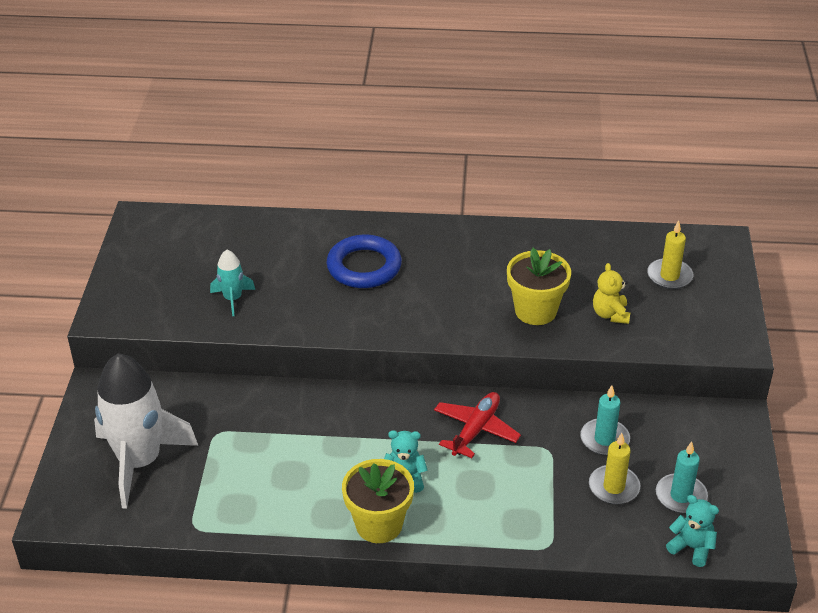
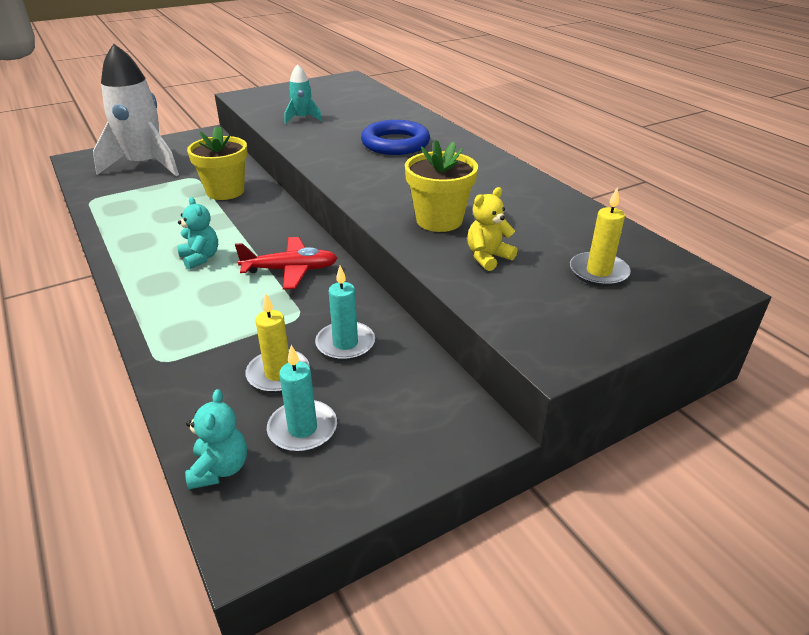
camera: 55 degrees right, 5 degrees down
(379, 524) = (136, 265): yellow flower pot -> yellow flower pot (225, 191)

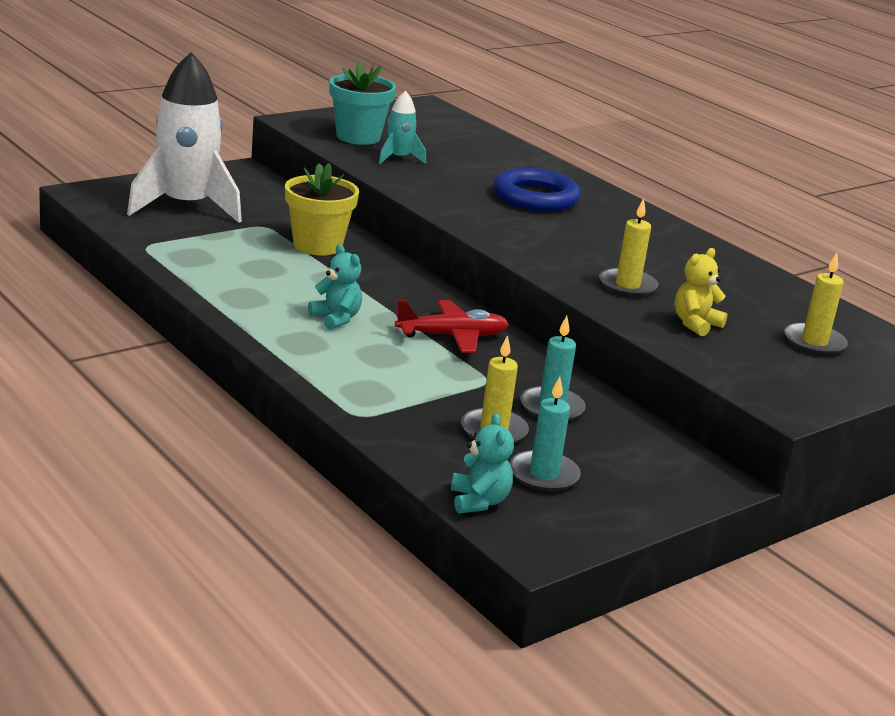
camera: 10 degrees left, 10 degrees down
(281, 104) = (358, 137): none -> turquoise flower pot
(439, 220) = (627, 286): yellow flower pot -> yellow candle

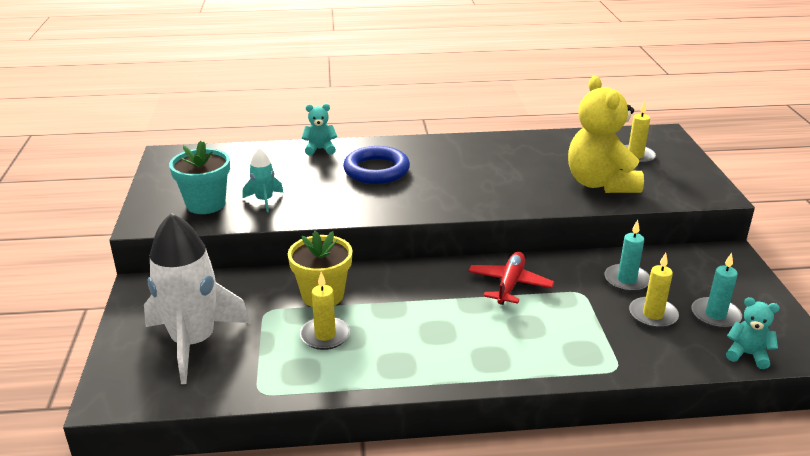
camera: 55 degrees left, 5 degrees up
(336, 319) = (458, 329): turquoise teddy bear -> turquoise teddy bear (320, 149)
(627, 286) = (536, 186): yellow candle -> yellow candle (325, 335)
(695, 324) = (600, 183): yellow teddy bear -> yellow teddy bear, size x2.13

